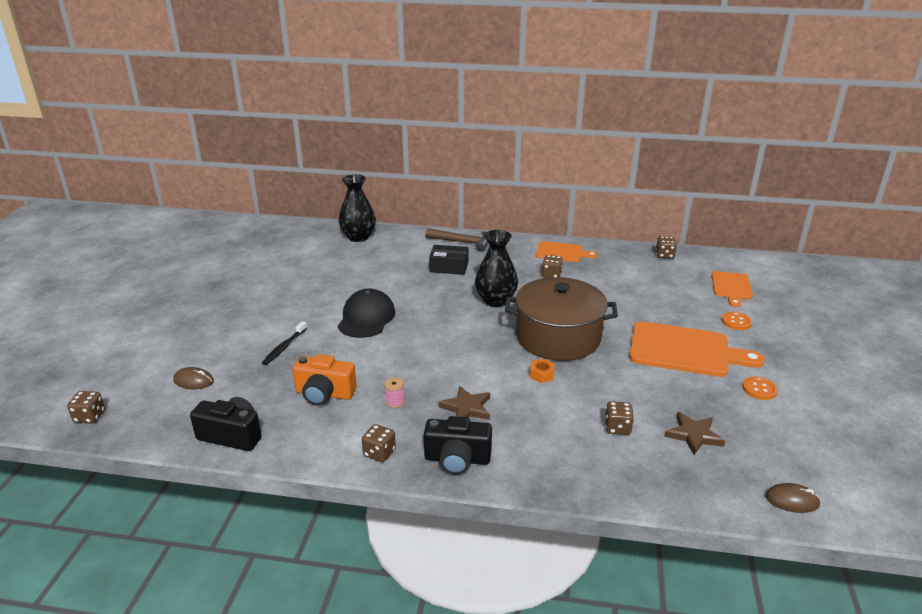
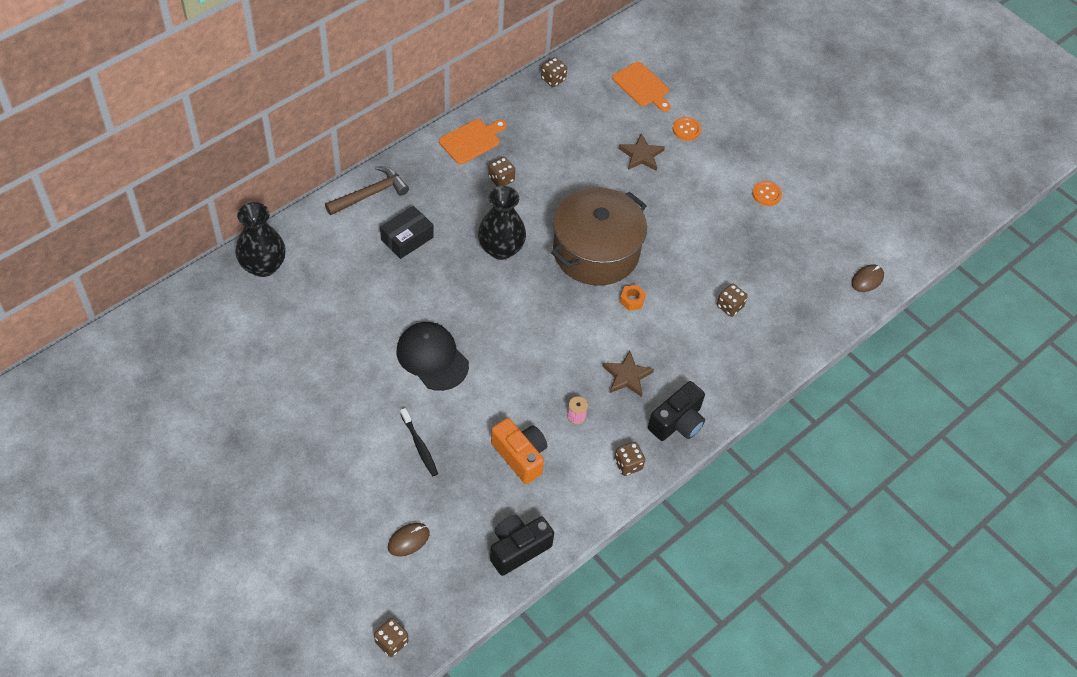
camera: 55 degrees left, 25 degrees up
(324, 394) = (520, 456): orange camera -> orange camera turned 90 degrees counterclockwise
(685, 350) = (688, 192): orange cutting board -> none
(694, 435) = (774, 272): brown star -> brown star (641, 155)

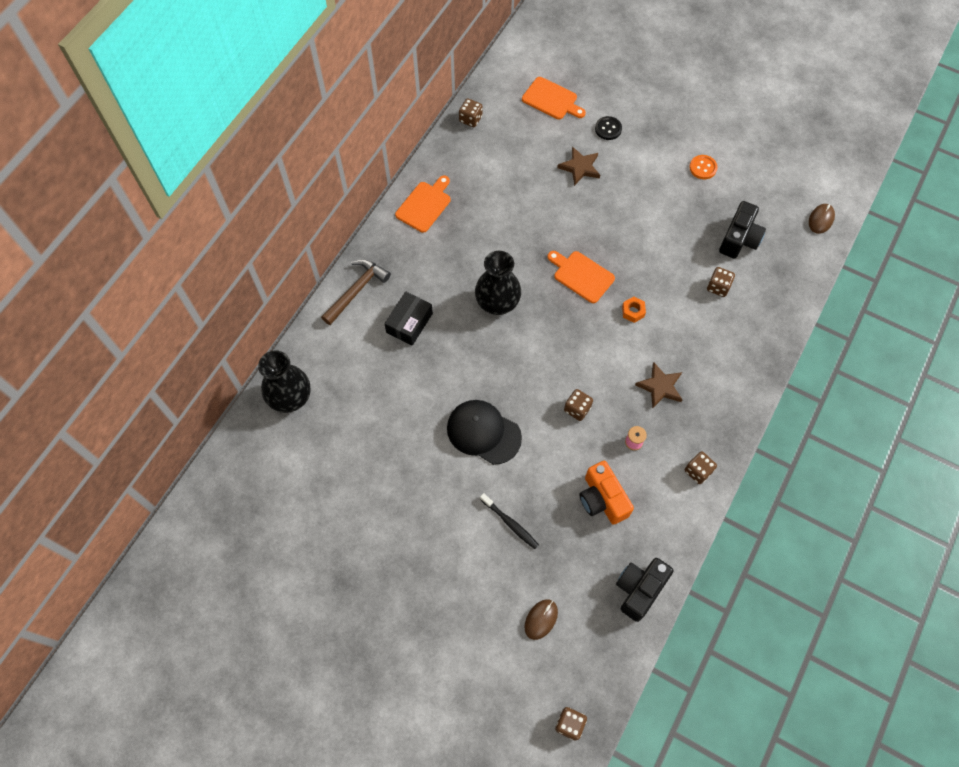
camera: 15 degrees left, 10 degrees up
(501, 179) = (467, 234): brown dice -> brown dice (577, 409)
(520, 456) = (602, 499): orange camera -> orange camera turned 150 degrees counterclockwise
(596, 251) = (581, 275): brown pot -> orange cutting board
(677, 422) = (722, 415): black camera -> black camera (739, 239)
(686, 129) = (608, 129): orange button -> black button

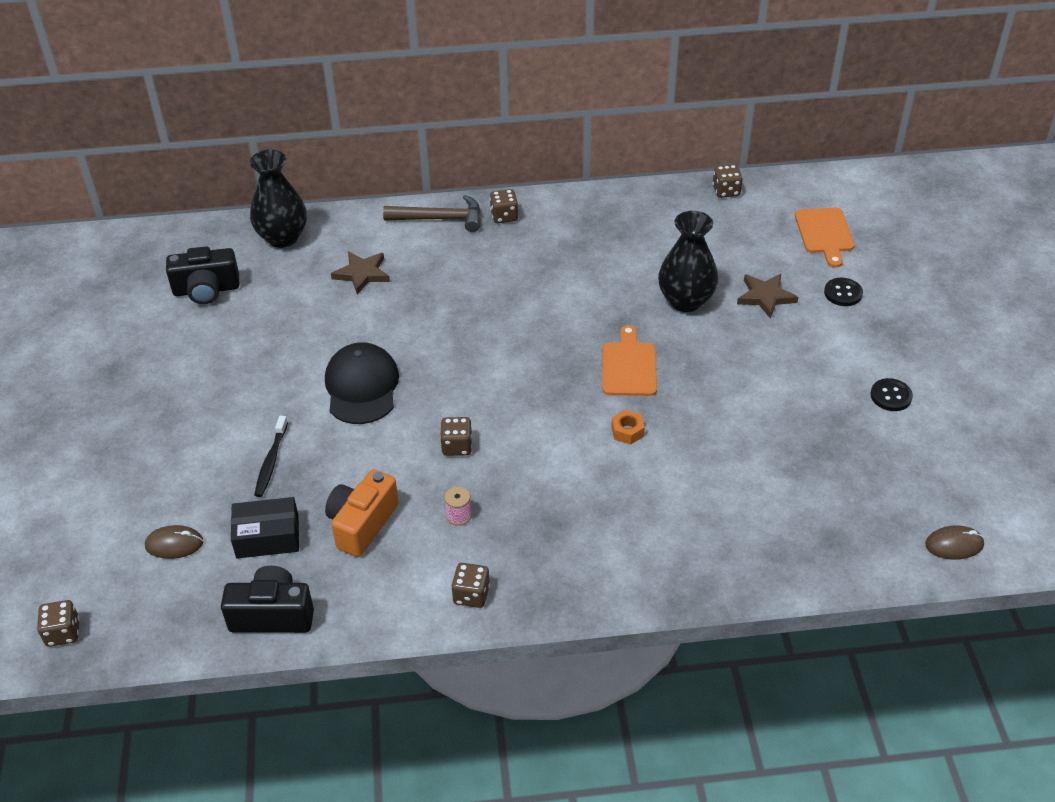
camera: 55 degrees right, 20 degrees down
(409, 323) = (439, 271): black box -> black box (267, 537)
(424, 205) = (586, 212): orange cutting board -> none
(497, 303) = (526, 320): black vase -> black vase (685, 301)
(660, 387) = (552, 504): brown star -> brown star (362, 274)
(703, 168) = (891, 396): orange button -> black button
(718, 287) = (741, 491): brown dice -> brown dice (504, 216)
(739, 239) = (831, 477): black camera -> black camera (206, 290)

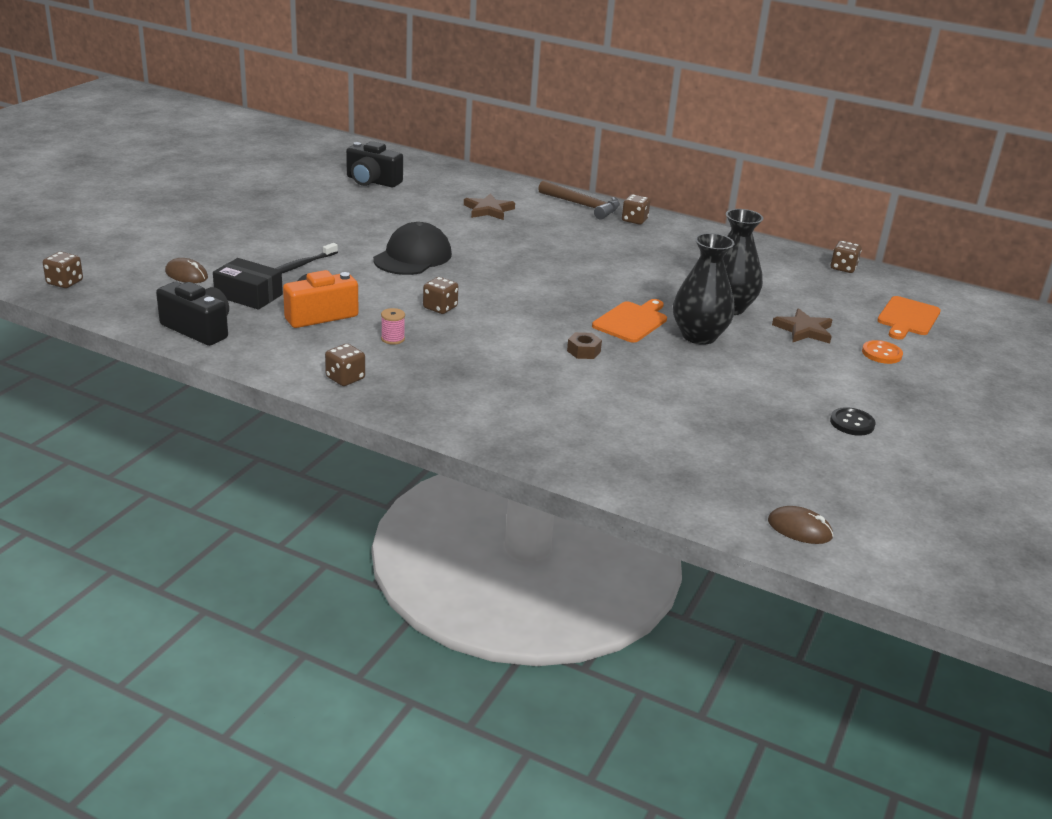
camera: 30 degrees right, 15 degrees down
(282, 237) = (456, 177): black vase -> black vase (699, 336)
(627, 431) = (583, 351): orange nut -> brown nut
(843, 293) = (881, 353): black button -> orange button

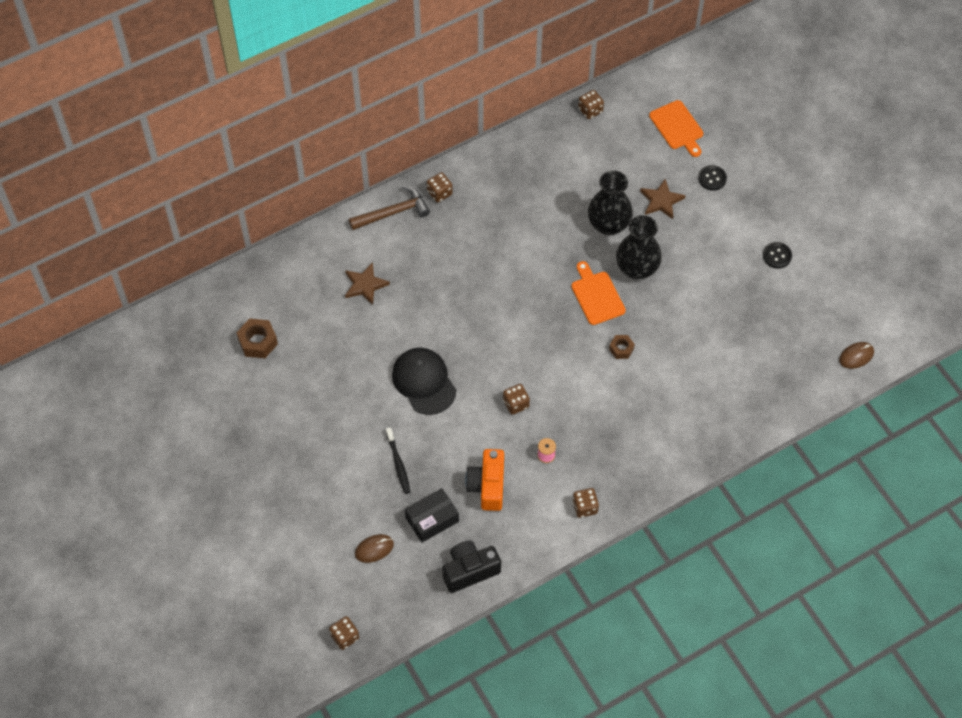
camera: 55 degrees left, 30 degrees up
(372, 181) = (258, 342): black camera -> brown nut
(881, 353) = (712, 178): orange button -> black button

